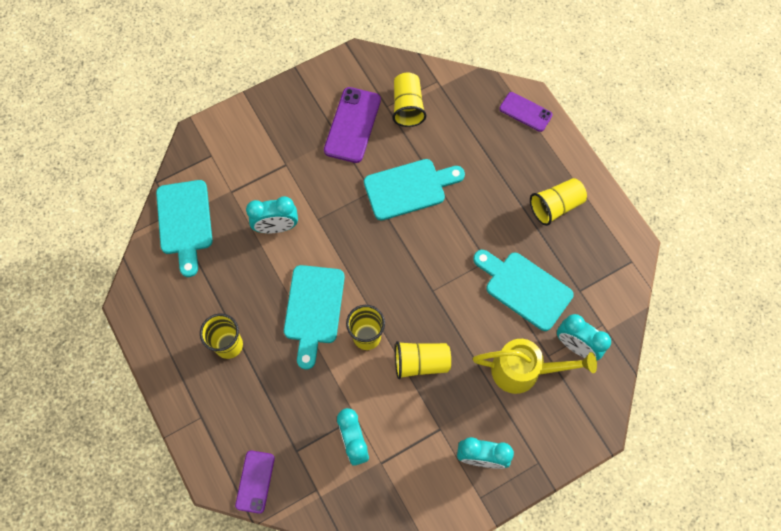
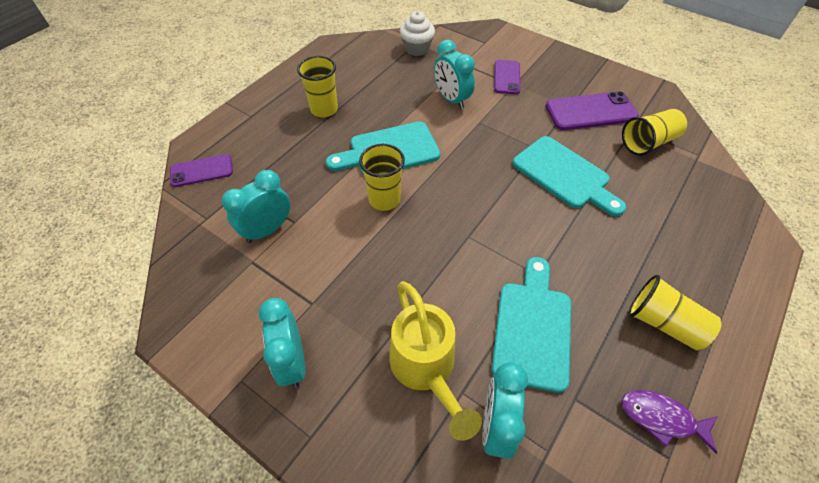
camera: 65 degrees right, 15 degrees down
(184, 222) = (417, 49): turquoise cutting board -> white cupcake
(421, 362) = (380, 256): yellow cup -> none
(525, 112) = (748, 244): purple phone -> purple phone (507, 77)
(610, 250) = (661, 418): none -> purple fish

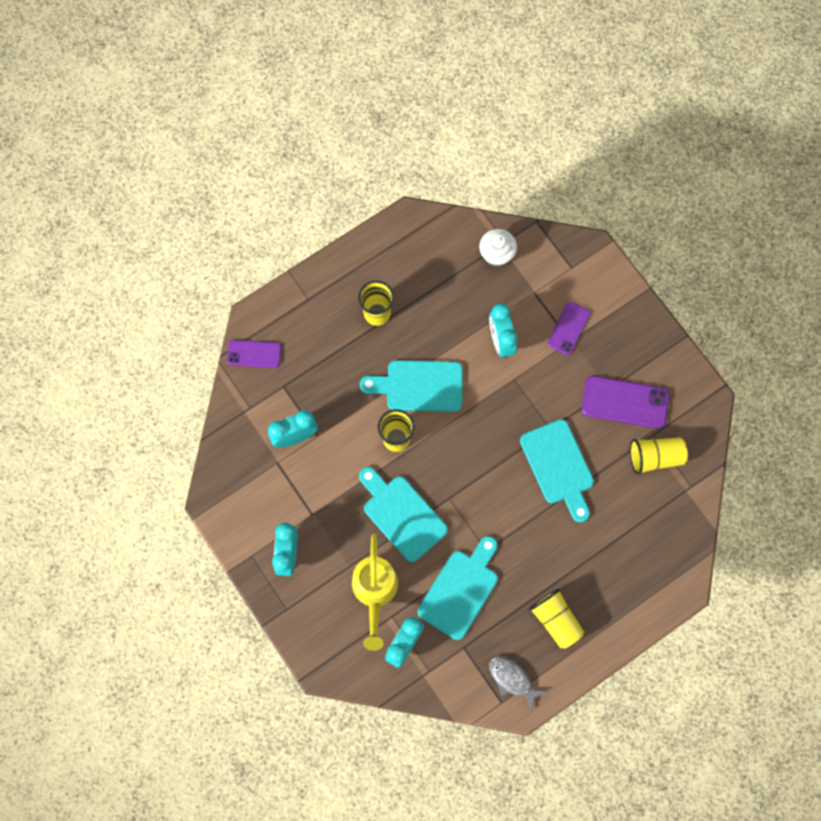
camera: 20 degrees right, 20 degrees up
(422, 269) = (402, 514): none -> turquoise cutting board
(661, 418) = (512, 679): purple fish -> grey fish

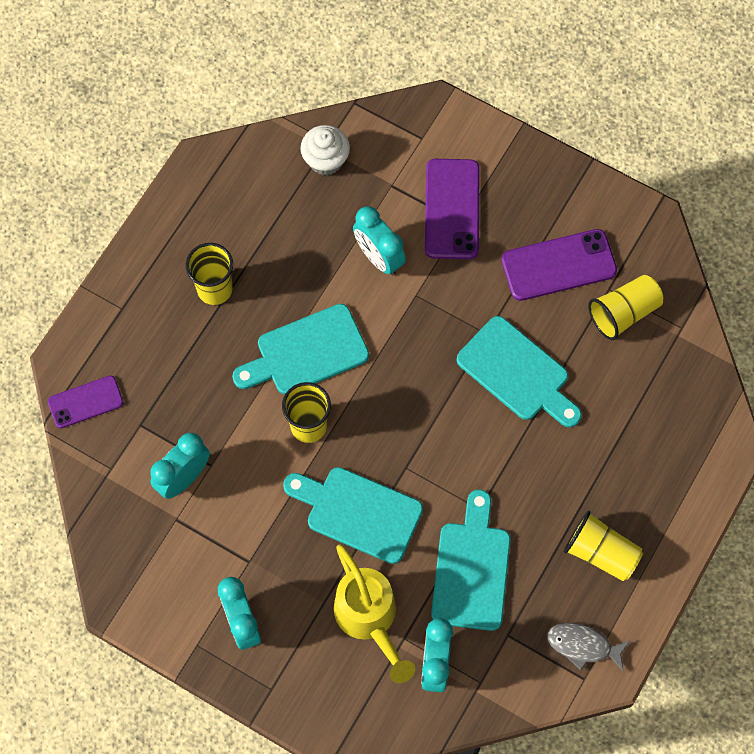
camera: 25 degrees left, 5 degrees down
(568, 328) = (452, 209): purple phone -> purple phone, size x1.58

